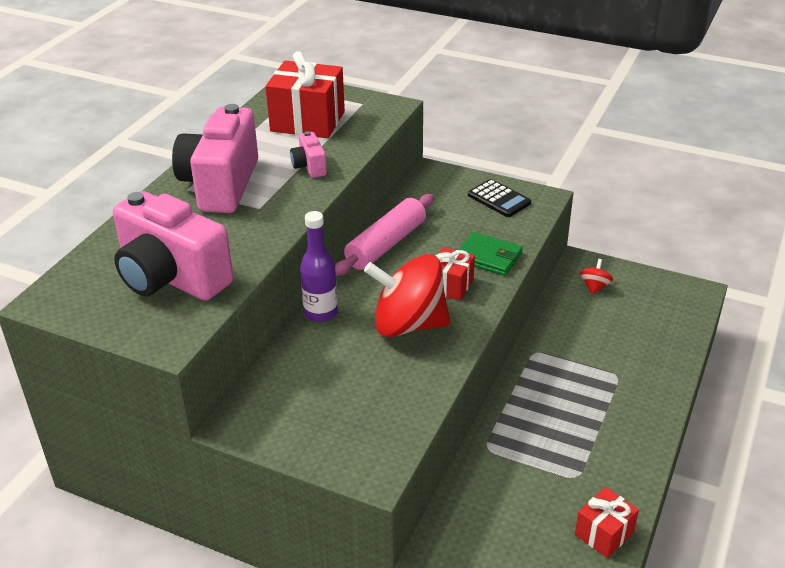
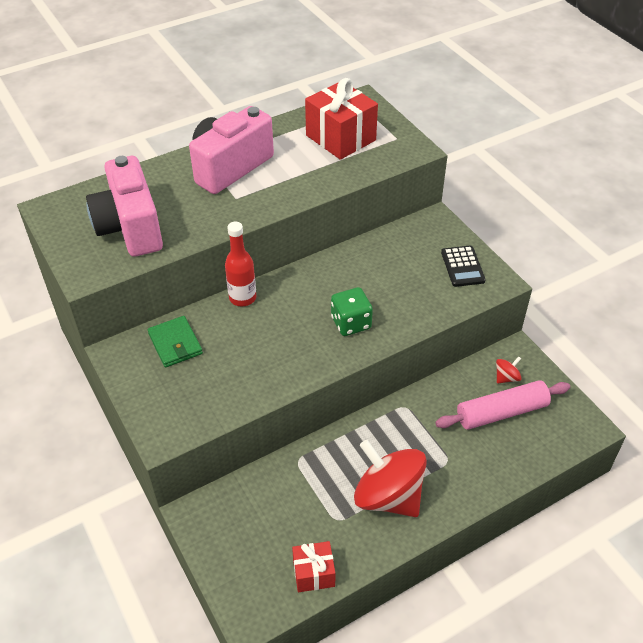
camera: 35 degrees right, 10 degrees up
(309, 167) = (302, 179): pink camera -> none
(321, 313) = (242, 298): purple bottle -> red bottle
(386, 244) = (338, 265): pink rolling pin -> pink rolling pin (501, 412)
(408, 324) = (291, 338): red spinning top -> red spinning top (388, 496)
(451, 286) = (351, 323): red gift -> green dice
(488, 257) = (402, 313): green wallet -> green wallet (175, 344)

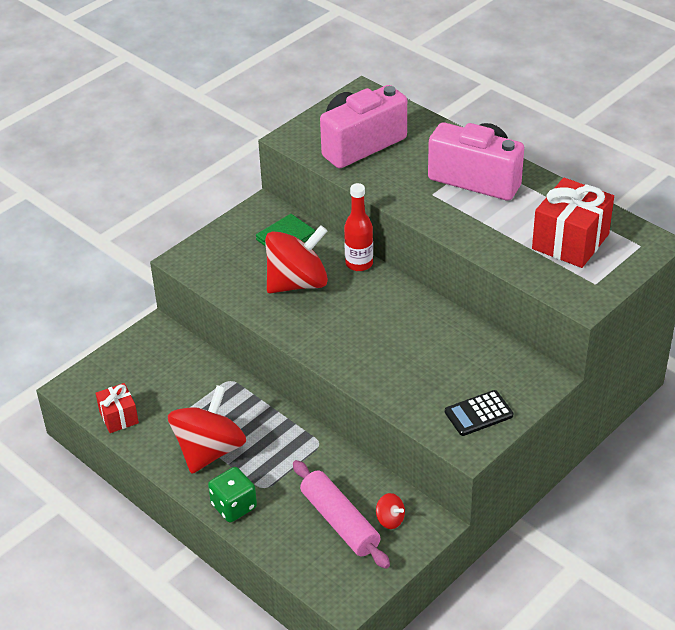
camera: 75 degrees right, 5 degrees down
(247, 348) = (297, 283): none -> red spinning top
(351, 323) = (357, 343): green dice -> green dice (234, 506)

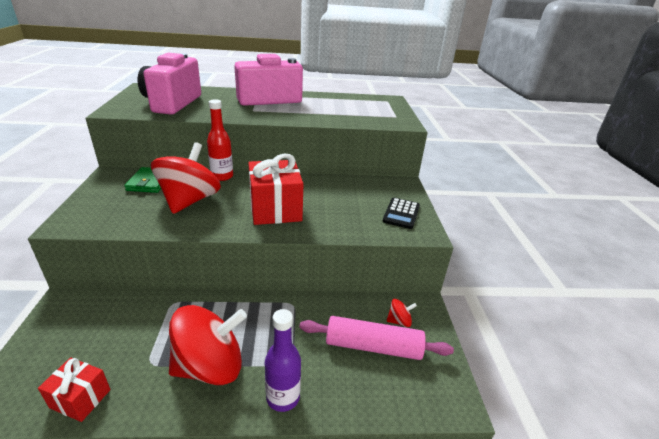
camera: 50 degrees left, 10 degrees down
(209, 450) = (210, 366): red spinning top -> red spinning top turned 90 degrees clockwise
(234, 506) = (283, 397): green dice -> purple bottle
(570, 241) = (356, 107): red gift -> red gift (275, 209)

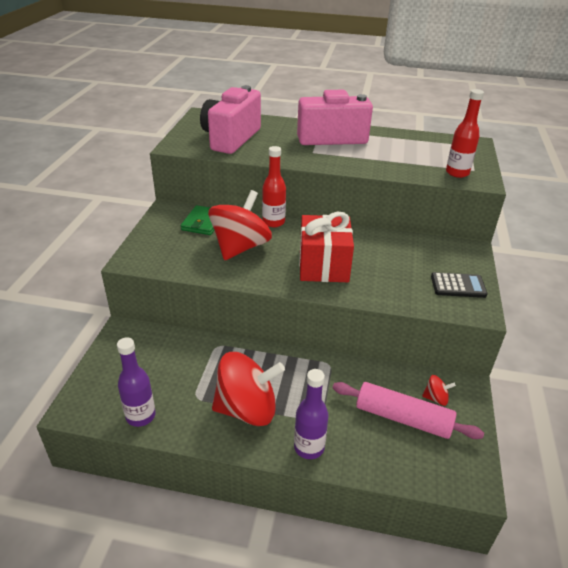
camera: 15 degrees right, 5 degrees up
(80, 398) = (140, 416): red gift -> purple bottle
(383, 119) = (457, 173): none -> red bottle
(401, 214) = (458, 286): black calculator -> black calculator turned 120 degrees counterclockwise

